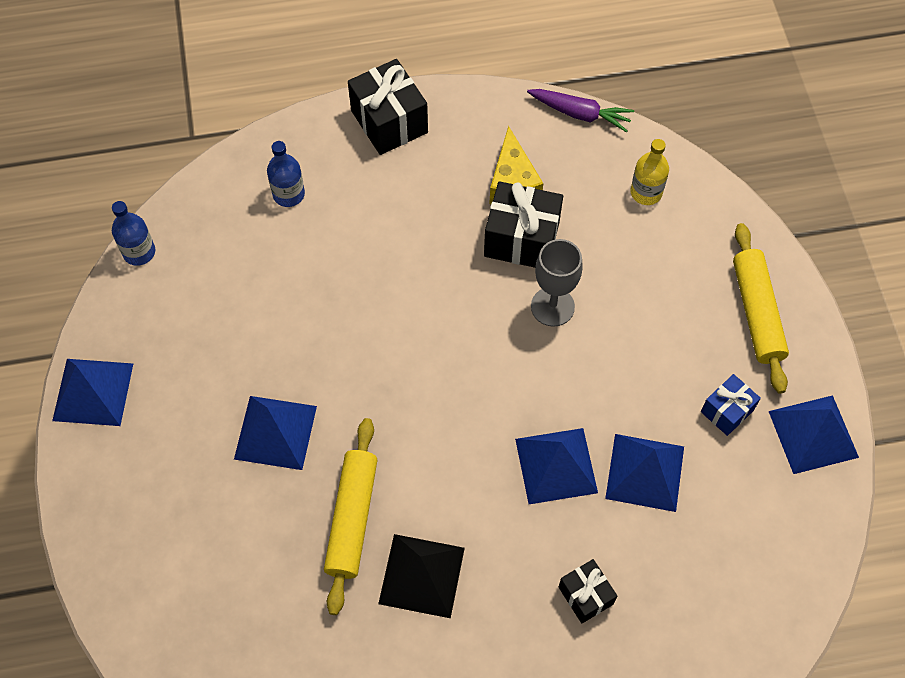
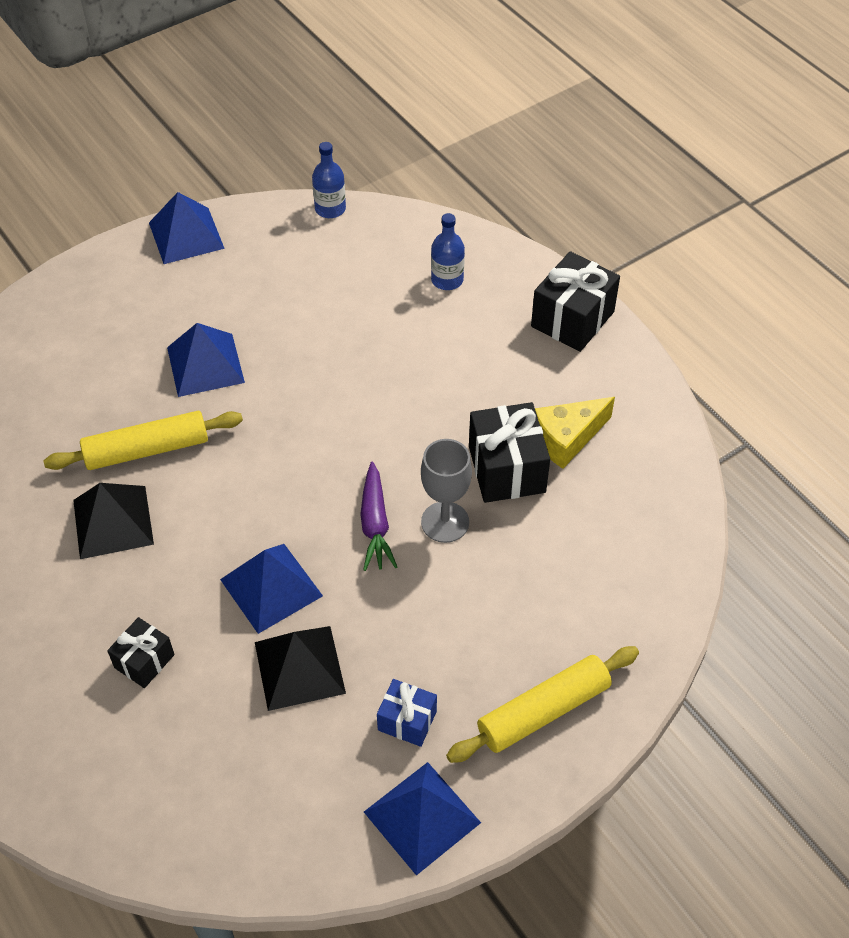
camera: 65 degrees right, 10 degrees down
(579, 114) = (687, 464): purple carrot -> purple carrot (375, 523)
(645, 472) = (299, 667): blue pyramid -> black pyramid
(646, 192) = (630, 556): yellow bottle -> none

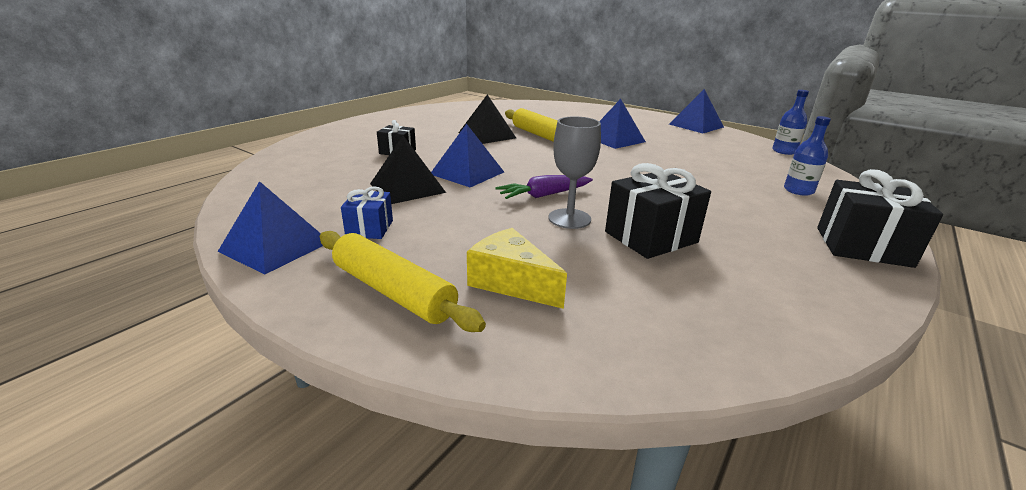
camera: 70 degrees right, 25 degrees down
(566, 439) = (722, 262): yellow cheese -> yellow cheese (511, 282)

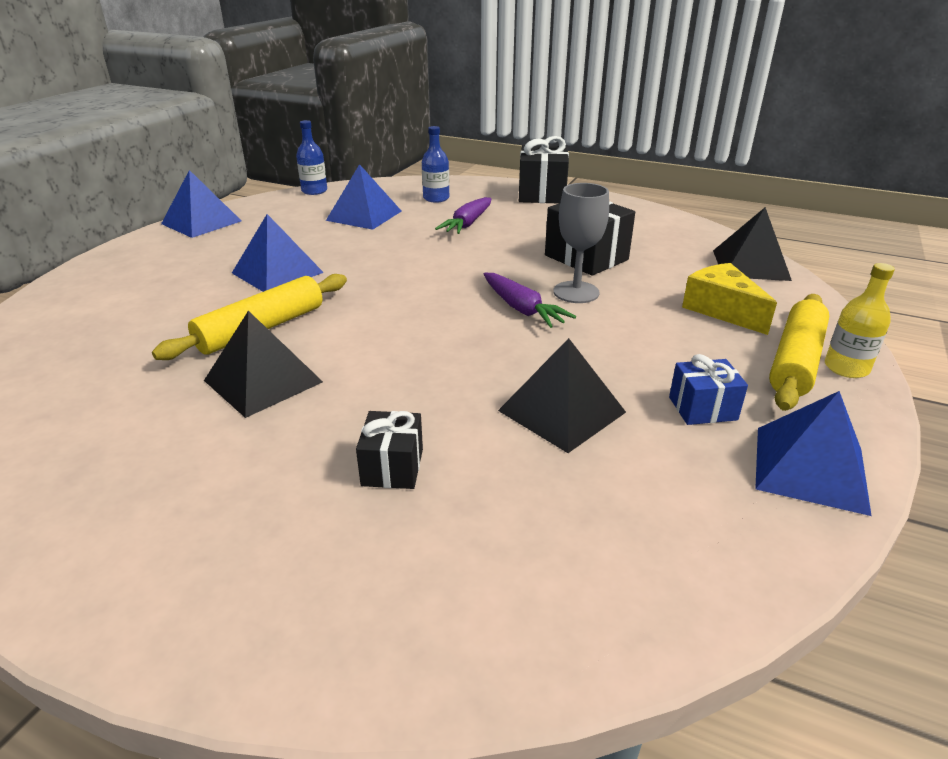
camera: 100 degrees left, 5 degrees up
(359, 318) = (846, 368): none -> yellow bottle
(467, 173) = (473, 371): blue pyramid -> blue pyramid (364, 215)
(511, 282) = (721, 310): yellow cheese -> yellow cheese turned 120 degrees clockwise
(637, 349) = (750, 265): none -> black pyramid
(729, 196) = (468, 223): none -> purple carrot

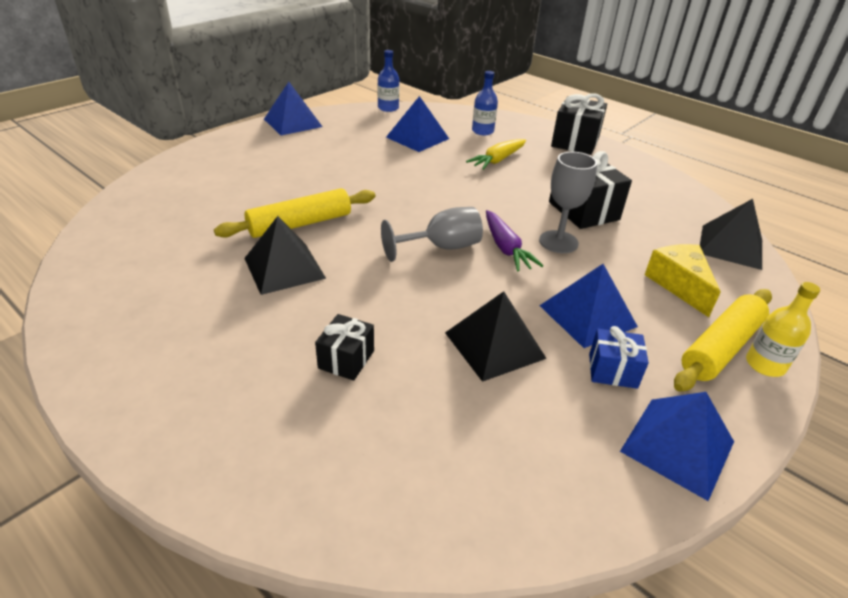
camera: 15 degrees right, 5 degrees up
(277, 272) = (330, 178): blue pyramid -> blue pyramid (587, 316)
(448, 322) = (441, 247): none -> grey goblet
(468, 223) = (498, 160): purple carrot -> yellow carrot

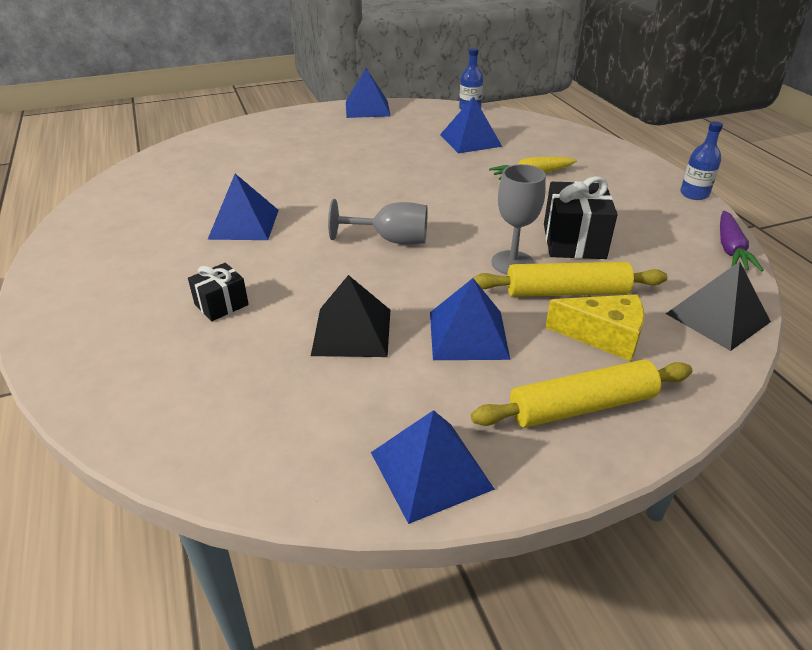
camera: 30 degrees right, 0 degrees up
(284, 268) = (244, 224): black pyramid -> blue pyramid
(300, 224) = (290, 193): yellow rolling pin -> yellow rolling pin (566, 292)
(482, 131) = (545, 145): blue bottle -> blue bottle (694, 194)
(505, 248) = (452, 255): purple carrot -> purple carrot (730, 249)
(575, 142) = (642, 173): black gift -> none
(612, 371) = (439, 387): blue gift -> none
(679, 285) = (603, 336): yellow cheese -> yellow cheese turned 90 degrees clockwise
(765, 364) = (616, 438): yellow bottle -> none

